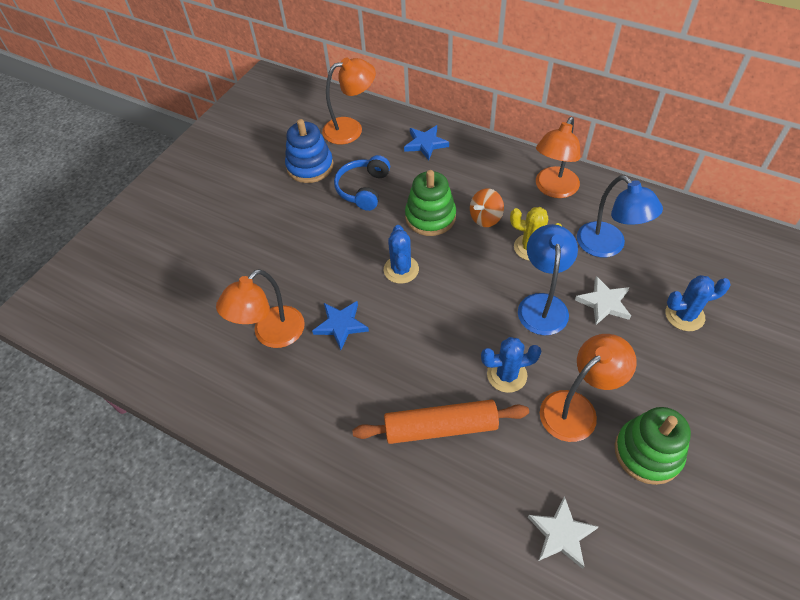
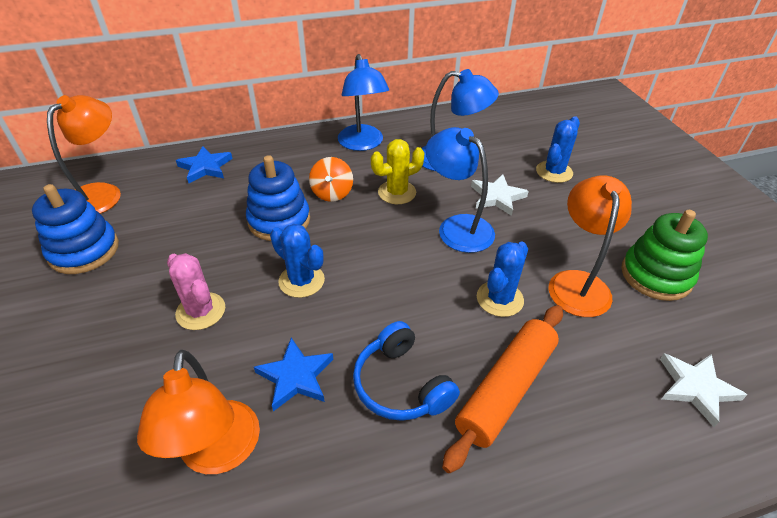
camera: 50 degrees left, 10 degrees down
(332, 249) = (201, 311): none -> pink cactus
(363, 189) = (178, 236): blue headphones -> blue headphones (401, 384)
(430, 217) = (279, 220): green stacking toy -> blue stacking toy
(553, 189) = (363, 144): orange lamp -> blue lamp

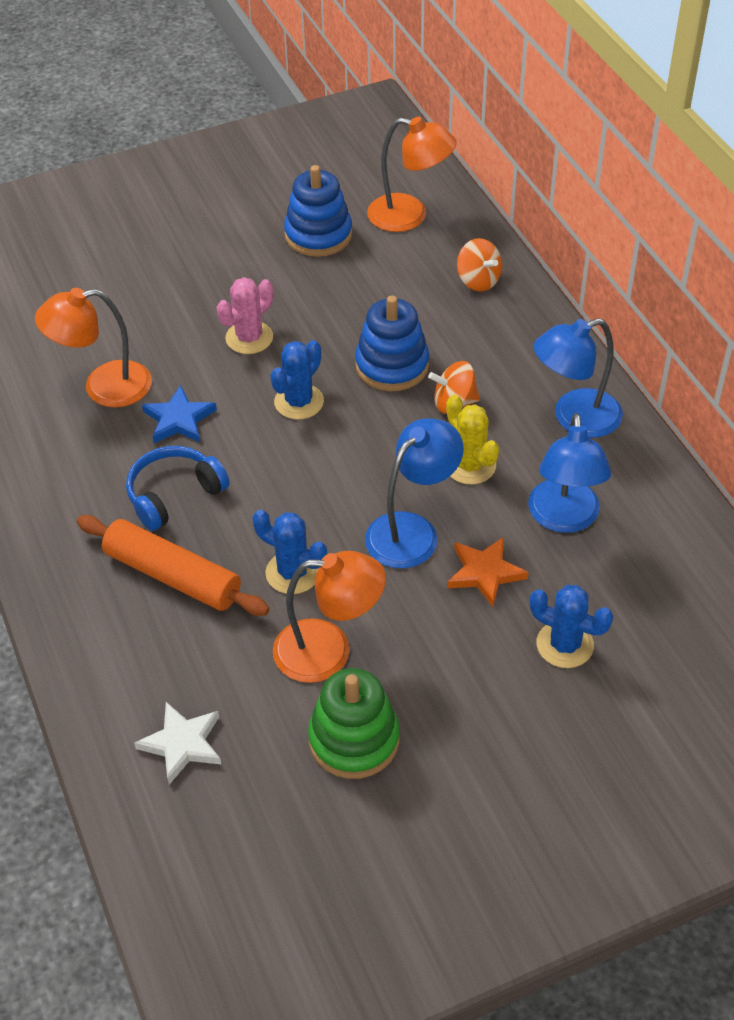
camera: 85 degrees right, 5 degrees up
(205, 167) = (478, 280): blue star -> orange spinning top
(497, 197) = (484, 573): white star -> orange star

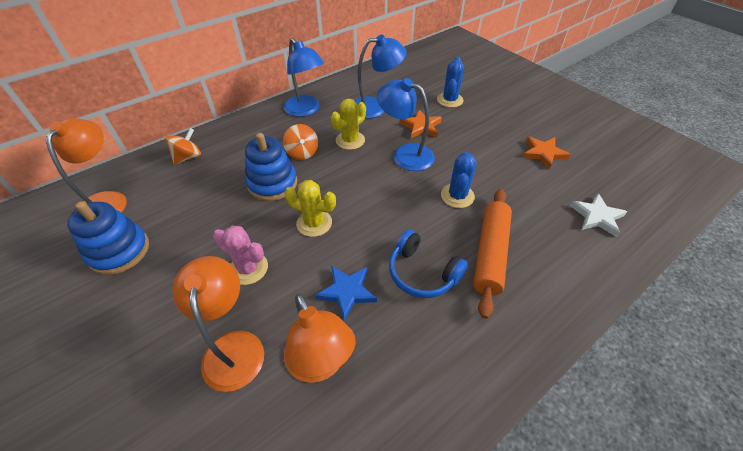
camera: 105 degrees left, 0 degrees up
(299, 402) = (314, 223): blue cactus -> yellow cactus
(329, 651) = (500, 171): orange lamp -> orange lamp (233, 346)
(354, 739) = (543, 153): green stacking toy -> orange star

